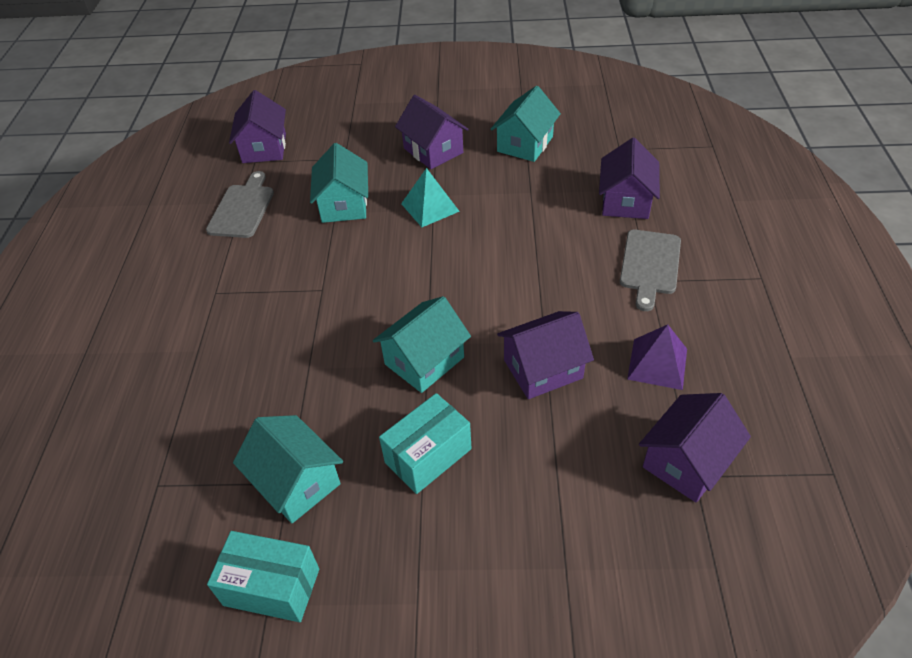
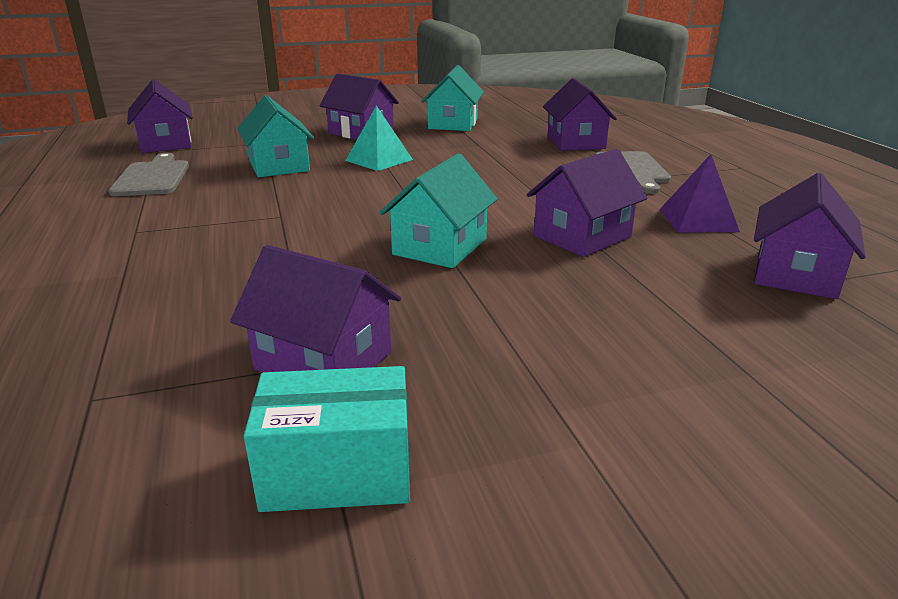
camera: 20 degrees left, 20 degrees down
(296, 482) = (323, 361): turquoise house -> purple house
(428, 456) = (496, 312): turquoise box -> none

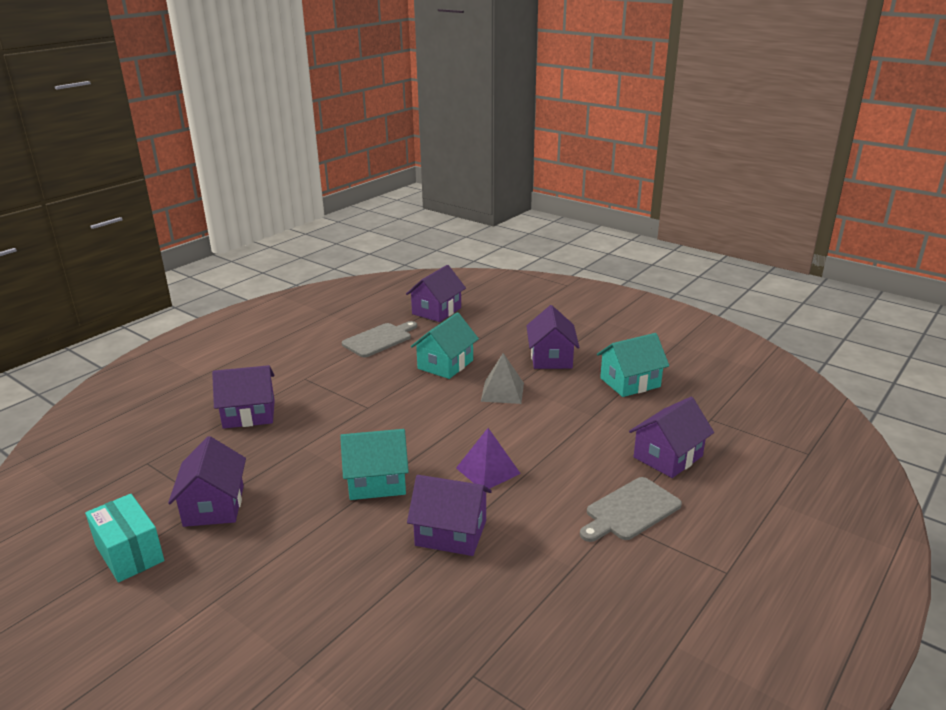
camera: 55 degrees right, 0 degrees up
(379, 160) = (502, 392): turquoise pyramid -> grey pyramid
(698, 220) = (545, 580): purple pyramid -> purple pyramid (488, 470)
(795, 274) = (479, 661): purple house -> purple house (249, 414)

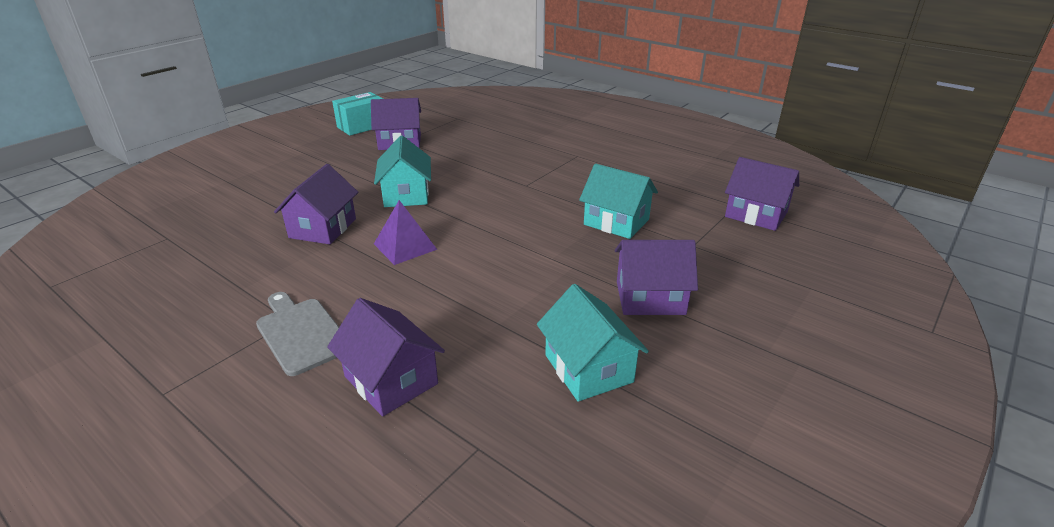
camera: 90 degrees right, 5 degrees up
(249, 414) = (517, 140): purple house -> none
(379, 339) = (665, 184): grey cutting board -> none
(502, 392) = (557, 258): grey pyramid -> none

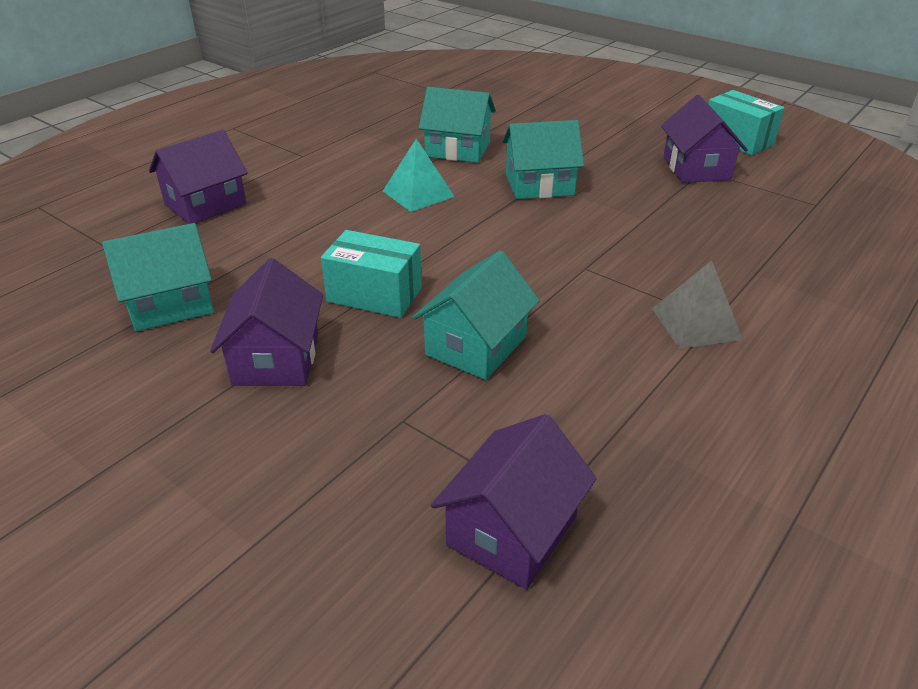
camera: 90 degrees right, 5 degrees up
(301, 333) = (283, 162): grey cutting board -> none
(323, 228) = (458, 149): purple house -> turquoise house
(405, 246) = (418, 194): purple pyramid -> turquoise pyramid
(564, 261) = (374, 295): none -> turquoise box
(582, 160) = (696, 323): none -> grey pyramid

